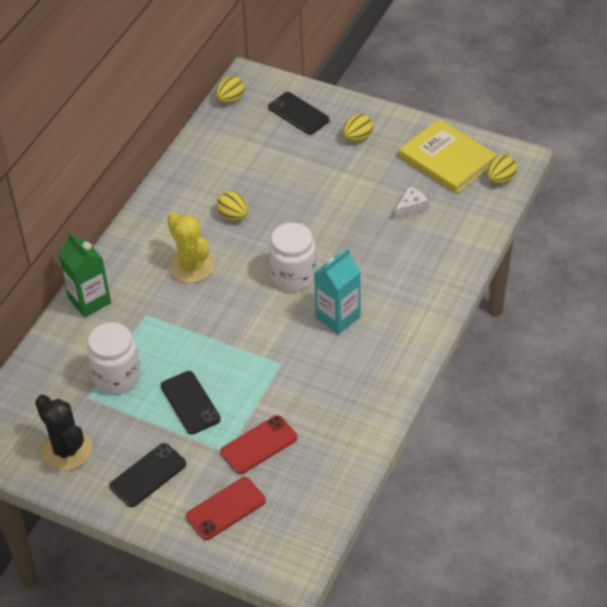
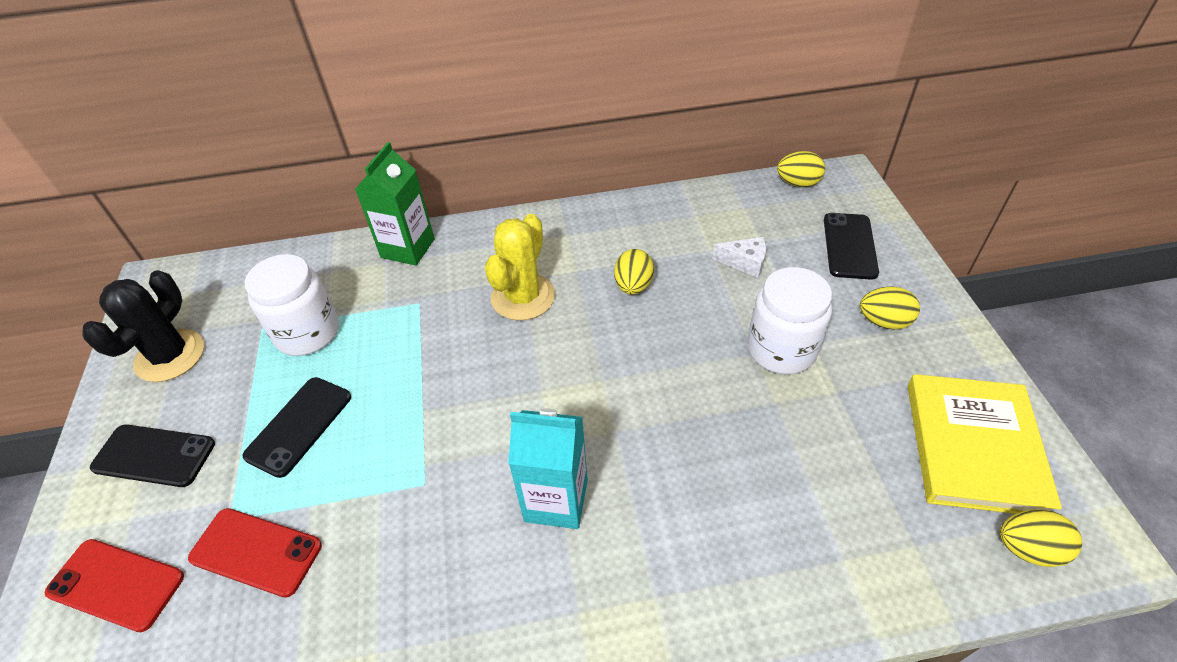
camera: 55 degrees right, 0 degrees up
(293, 276) = (589, 402): white jar -> white jar (781, 349)
(411, 208) = (837, 461): white cheese -> white cheese (745, 262)

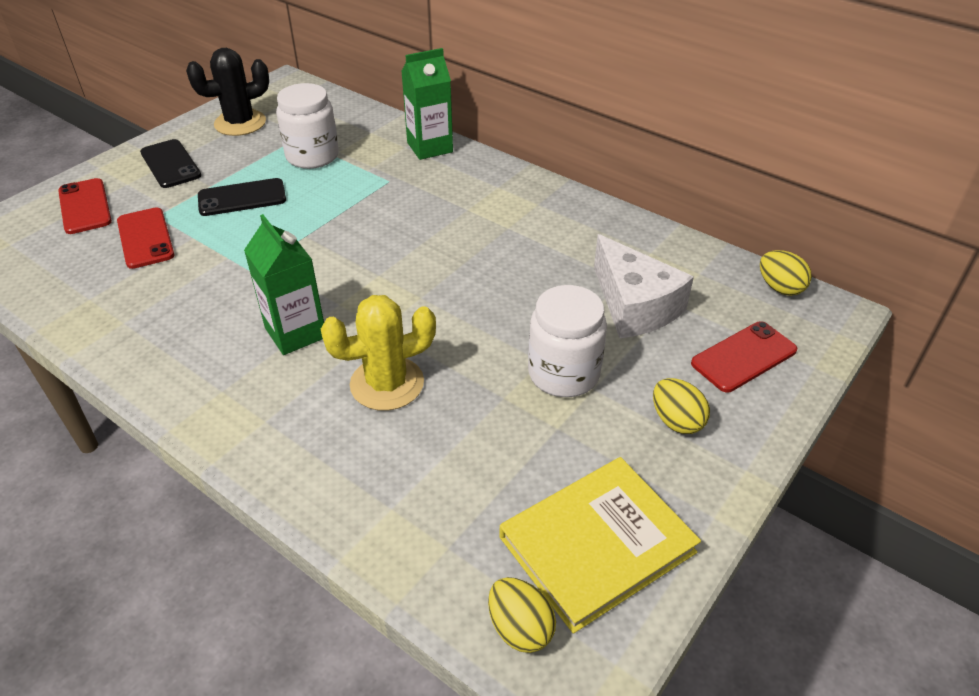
camera: 45 degrees right, 5 degrees down
(523, 297) = (450, 219): yellow cactus -> yellow cactus (387, 384)
(556, 500) = (295, 333): turquoise carton -> green carton
(633, 286) = (529, 262): yellow egg -> none
(745, 262) = (634, 306): white cheese -> white cheese, size x2.02
(849, 246) = (744, 357): black phone -> red phone

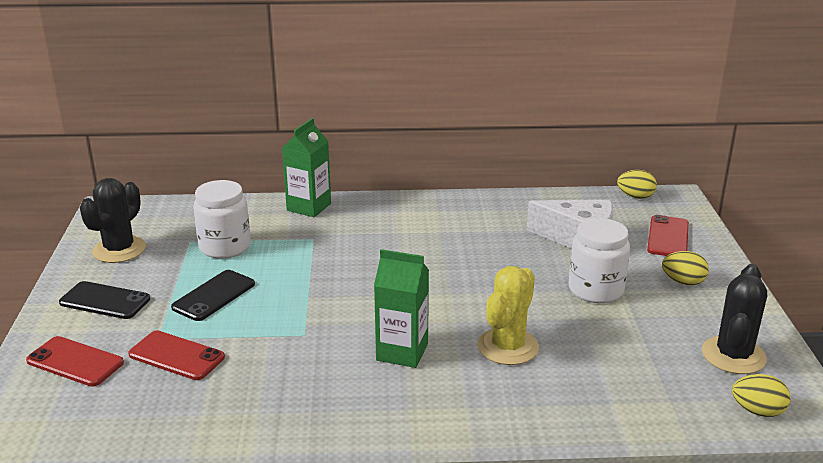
camera: 40 degrees left, 15 degrees down
(597, 544) = (733, 355): yellow book -> black cactus

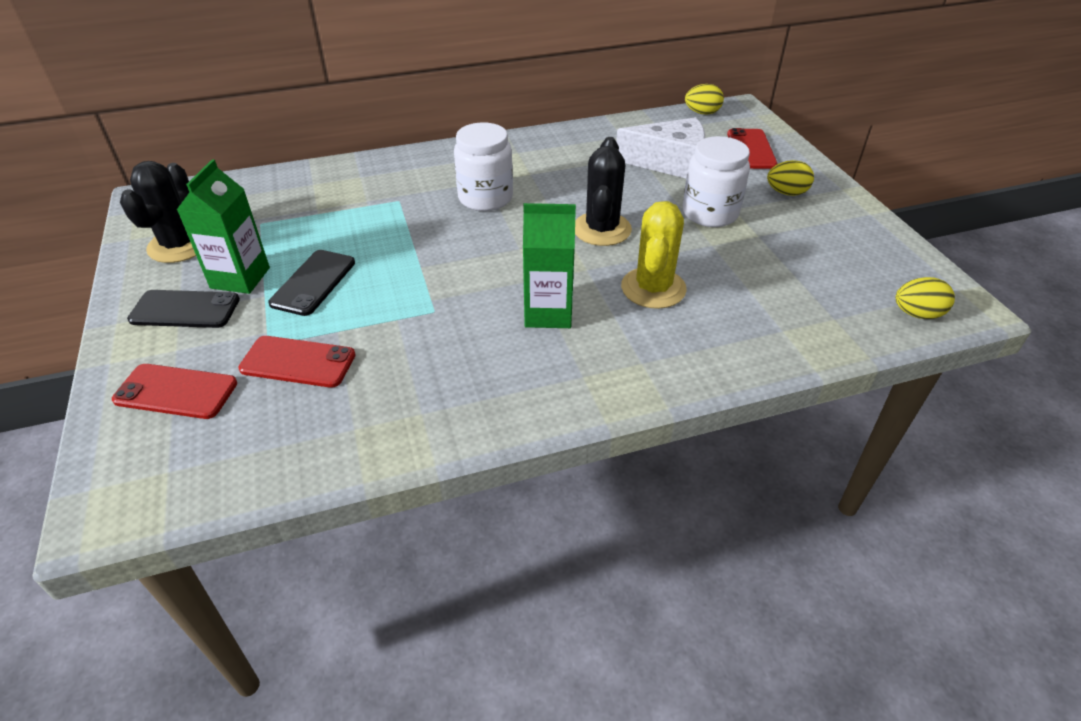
camera: 15 degrees left, 15 degrees up
(225, 247) = (303, 224): white jar -> white jar (485, 198)
(309, 207) = (379, 166): green carton -> green carton (240, 278)
(733, 355) = (867, 260): black cactus -> black cactus (602, 229)

